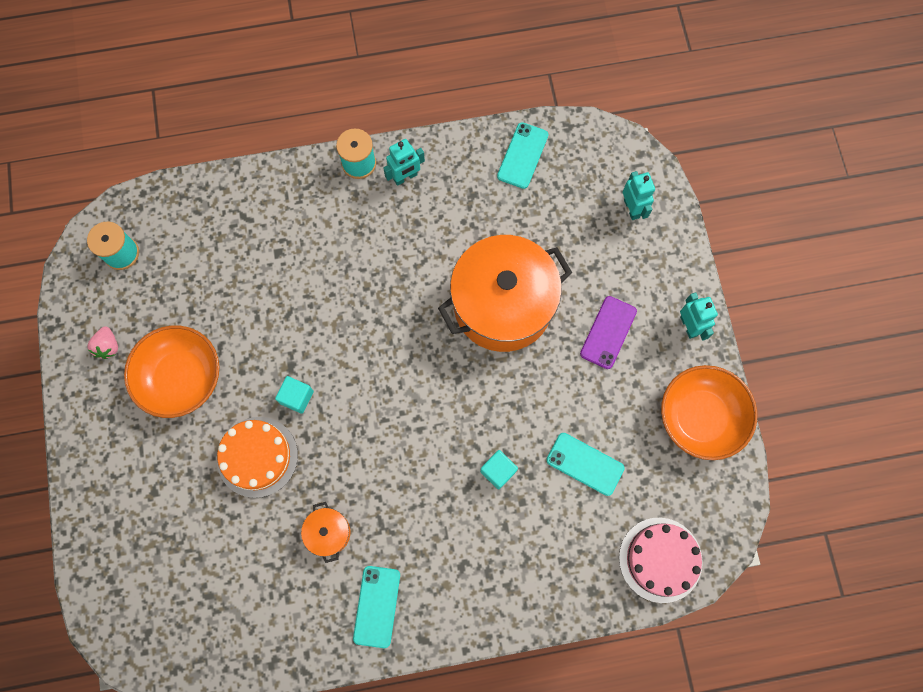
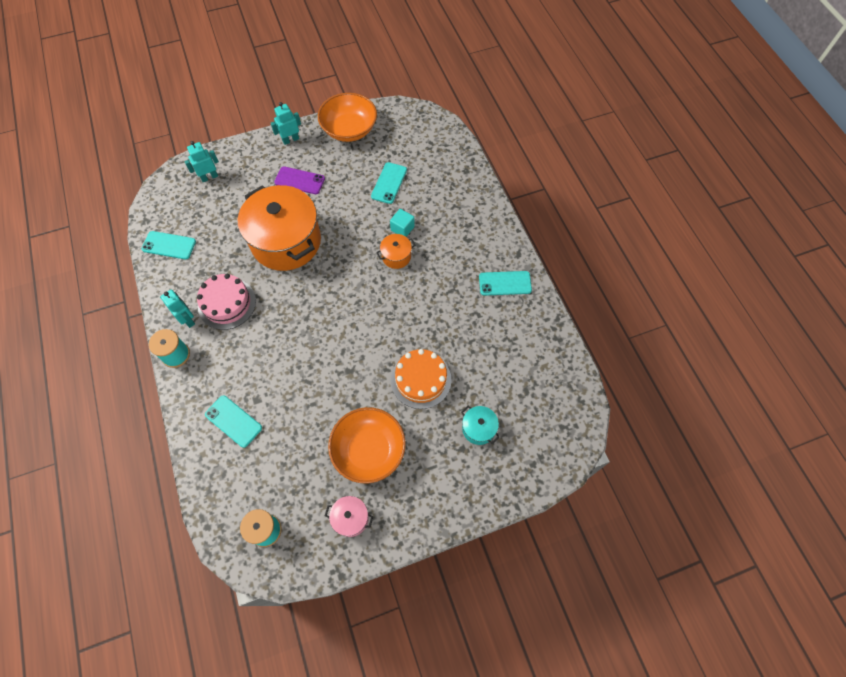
camera: 100 degrees left, 10 degrees down
(108, 346) = (350, 518): pink strawberry -> pink pot
(173, 519) = (478, 428): none -> turquoise pot
(257, 225) = (233, 421): none -> turquoise phone
(297, 397) = (372, 361): turquoise cube -> none
(328, 532) = (464, 321): orange pot -> orange pot (396, 256)
(660, 559) = (439, 140): pink cake -> pink cake (227, 303)

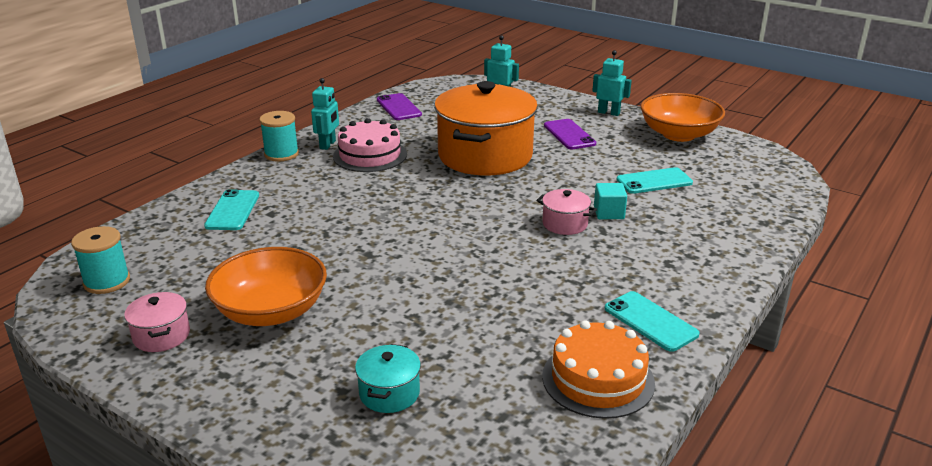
camera: 55 degrees right, 35 degrees down
(169, 245) = (399, 107): turquoise phone -> purple phone
(396, 256) = (565, 224): orange pot -> pink pot
(421, 379) = (414, 310): orange cake -> orange cake (598, 379)

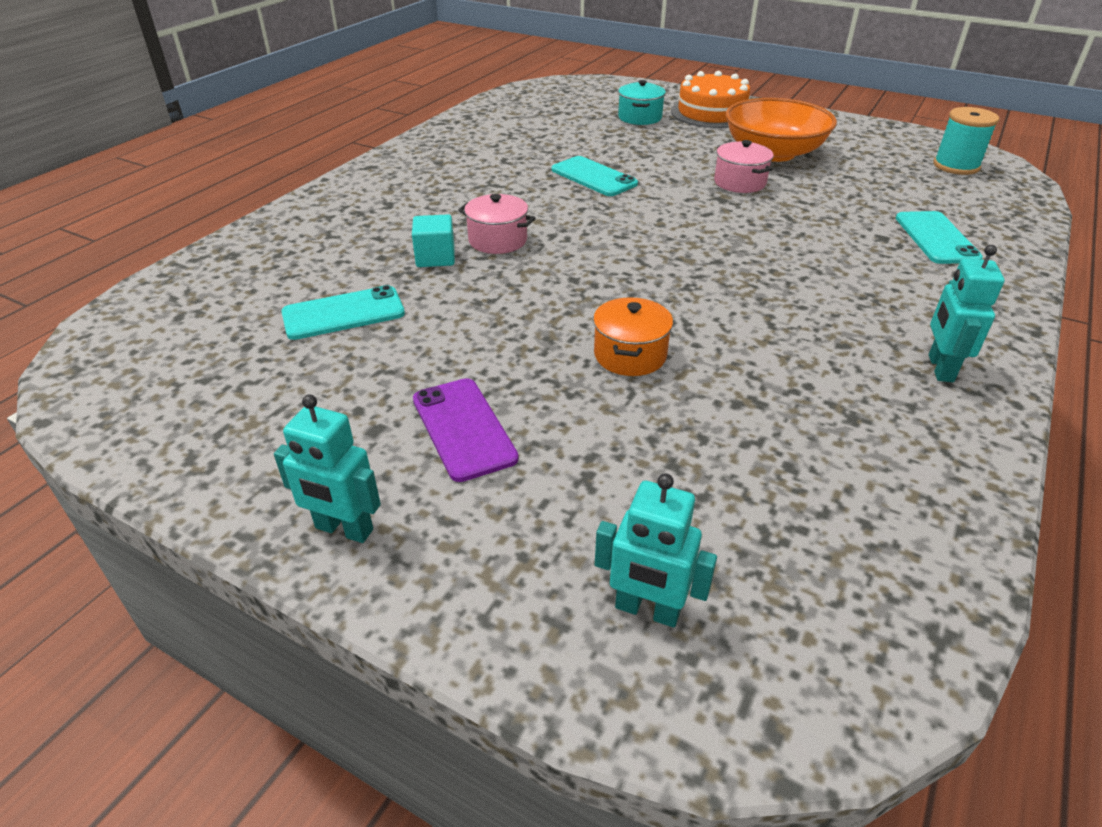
camera: 175 degrees right, 10 degrees up
(161, 336) = (845, 136): pink pot -> pink pot (739, 182)
(281, 154) = (996, 339): turquoise spool -> none
(370, 155) = (838, 345): pink cake -> none
(399, 107) = (901, 519): purple phone -> none
(485, 156) = (630, 355): orange pot -> orange pot, size x0.41
(598, 379) = (487, 128): orange cake -> orange cake (711, 113)
(650, 321) = (431, 159): turquoise phone -> turquoise phone (593, 177)
(678, 134) = (217, 444): orange bowl -> none

